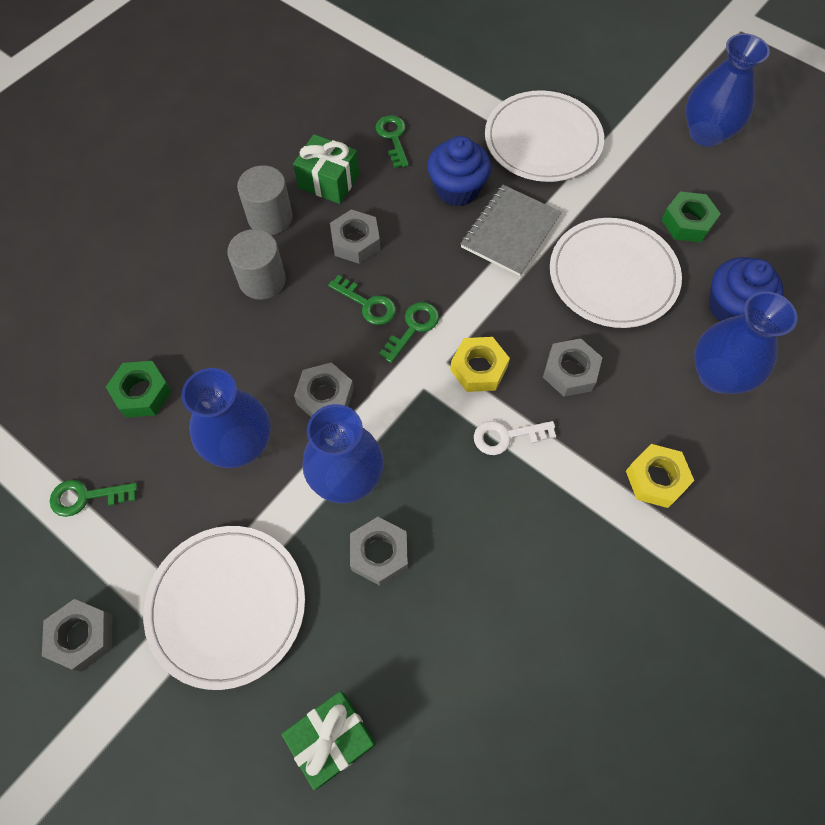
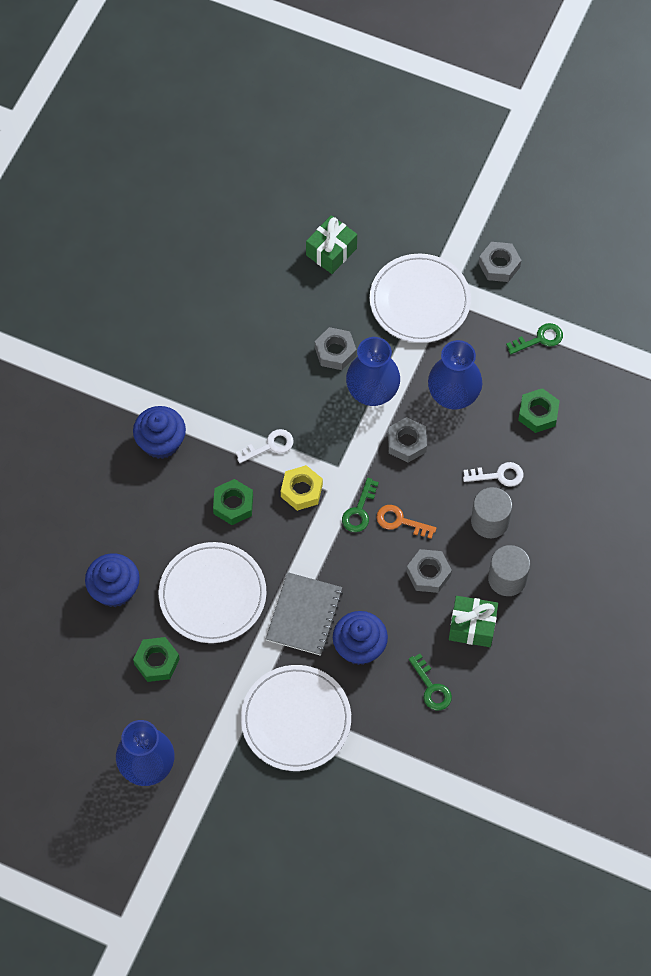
camera: 165 degrees right, 0 degrees up
(228, 329) = (498, 475): none -> white key
(367, 304) = (400, 521): green key -> orange key
(570, 371) = (233, 505): grey nut -> green nut
(656, 479) = (161, 442): yellow nut -> blue cupcake
(718, 375) = (122, 529): blue vase -> none

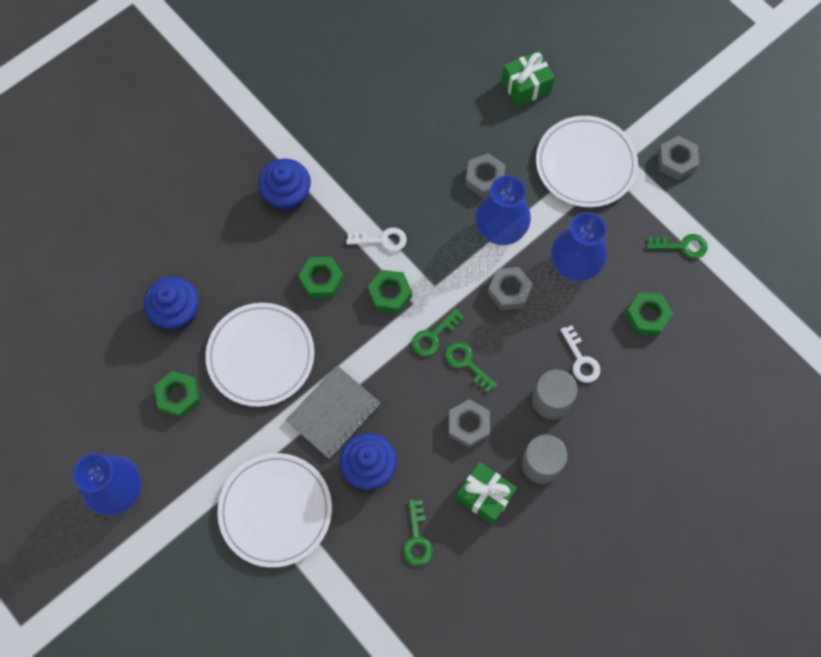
camera: 25 degrees right, 5 degrees up
(301, 491) = (390, 294): yellow nut -> green nut
(400, 521) = (466, 363): orange key -> green key
(498, 475) = (581, 359): white key -> white key turned 45 degrees clockwise

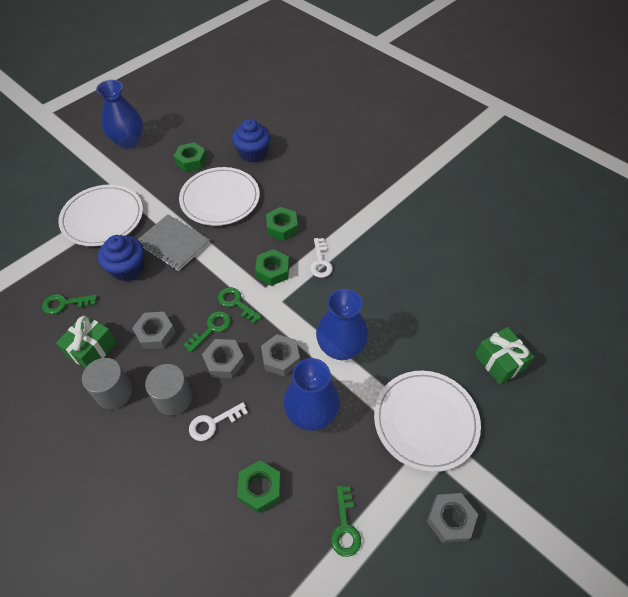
camera: 85 degrees right, 15 degrees down
(287, 195) = (351, 201): blue cupcake -> none
(484, 178) = (391, 332): grey nut -> grey nut (224, 361)

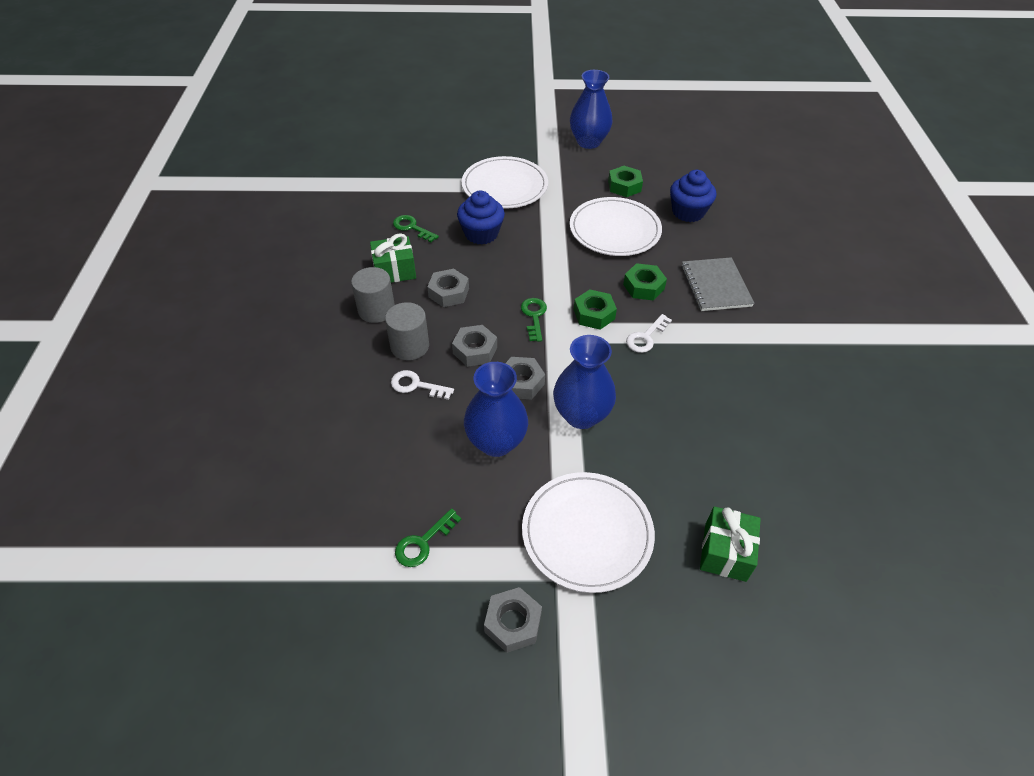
camera: 45 degrees right, 5 degrees down
(173, 243) = (536, 239): grey notebook -> grey notebook (715, 286)
(211, 329) = (493, 320): green key -> none
(260, 488) = (396, 457): green nut -> none

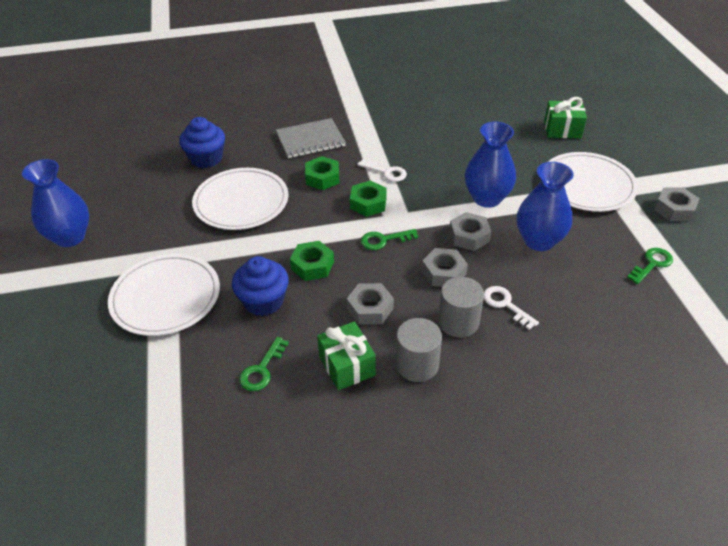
camera: 100 degrees left, 5 degrees down
(416, 385) = (505, 304): white key -> white key turned 135 degrees clockwise
(423, 542) = (652, 264): green key -> green key turned 75 degrees counterclockwise
(624, 186) = (163, 201): green nut -> green nut (312, 265)

